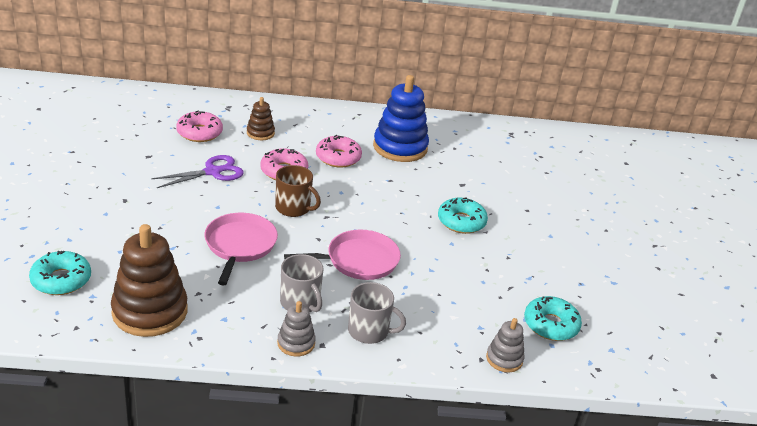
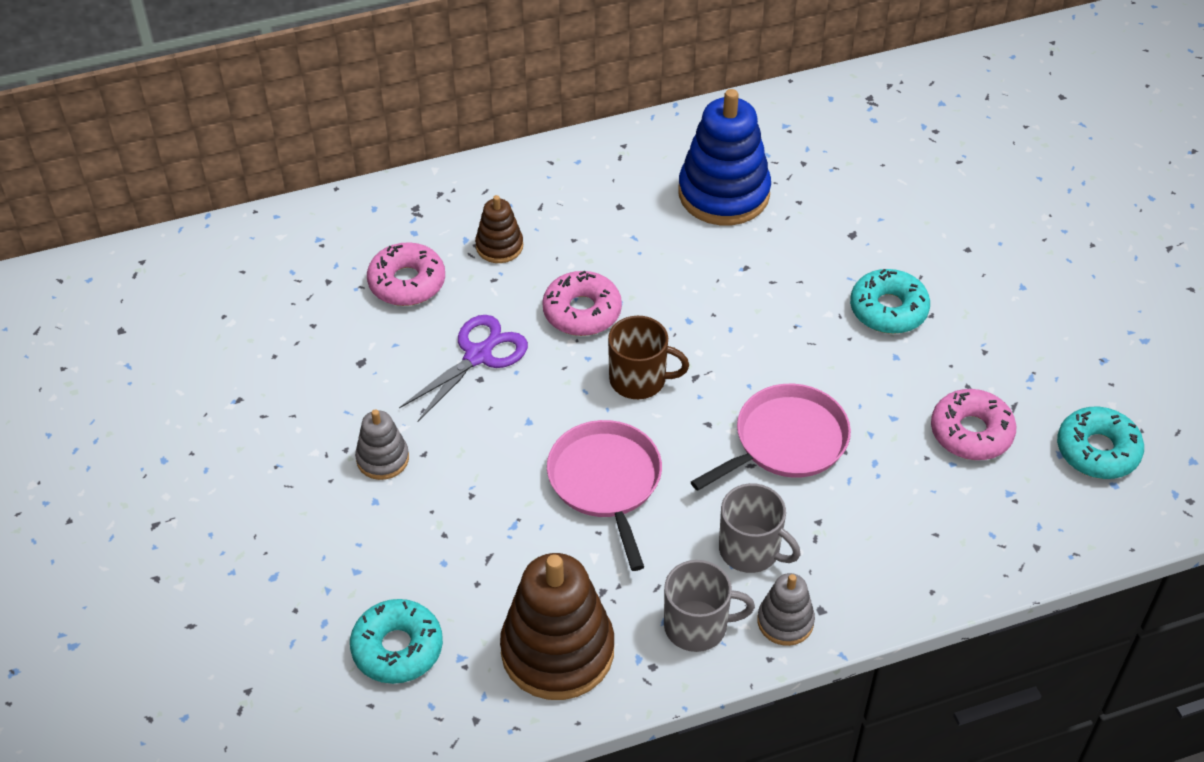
camera: 15 degrees left, 15 degrees up
(338, 157) = (645, 251): pink donut -> pink donut (971, 432)
(369, 331) = (869, 560): grey mug -> grey mug (697, 626)
(504, 359) = (1066, 534): grey stacking toy -> grey stacking toy (382, 459)

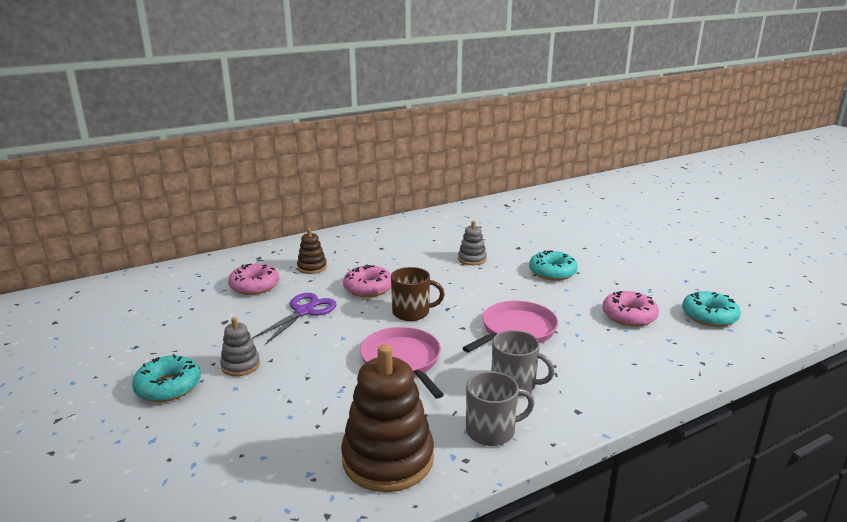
camera: 10 degrees left, 25 degrees down
(397, 648) = (255, 474): turquoise donut -> turquoise donut (168, 386)
(723, 193) = (440, 239): blue stacking toy -> none
(785, 621) = (555, 420): grey stacking toy -> grey stacking toy (472, 259)

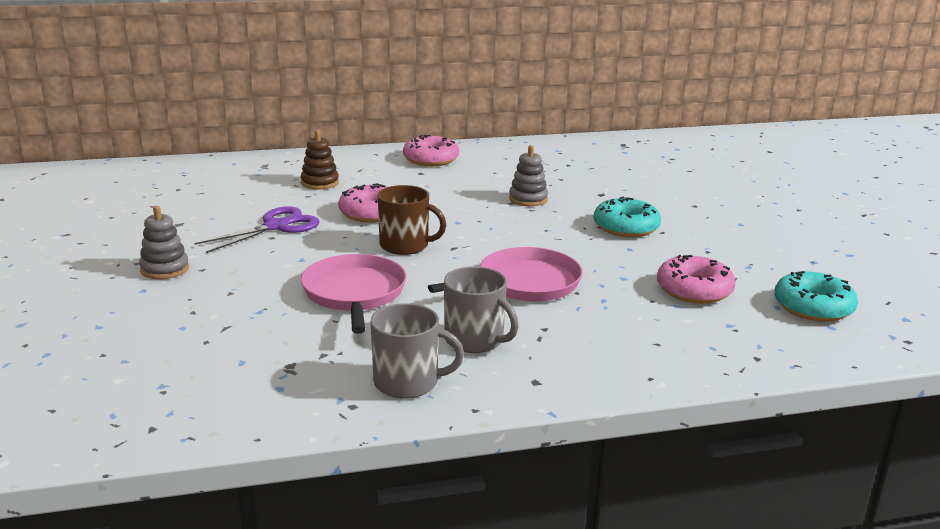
camera: 15 degrees right, 0 degrees up
(168, 386) = (73, 277): turquoise donut -> none
(254, 286) = (239, 193): pink donut -> pink donut (431, 159)
(388, 459) = (261, 388): brown stacking toy -> none

